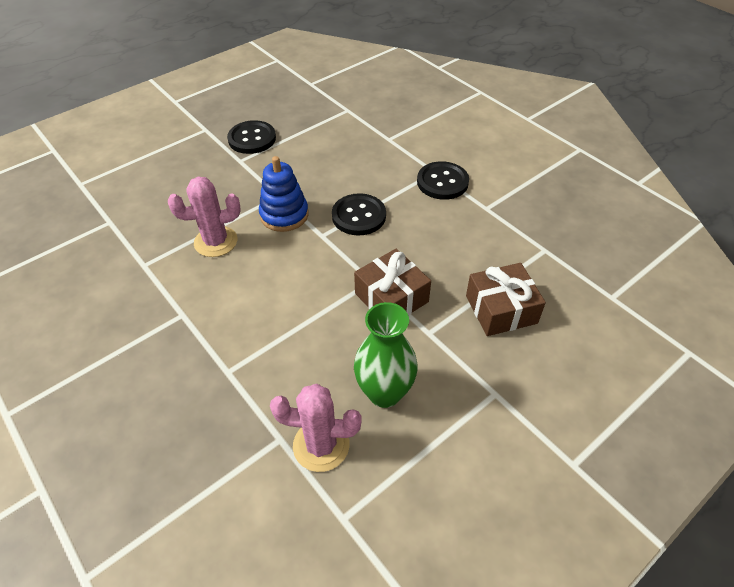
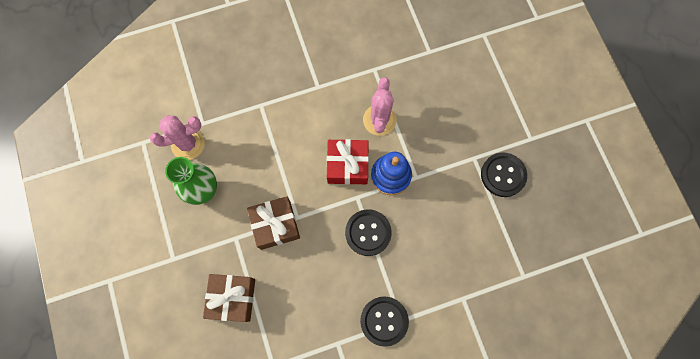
camera: 110 degrees right, 25 degrees up
(286, 254) = (347, 165): none -> red gift
(321, 445) = (188, 144): pink cactus -> pink cactus turned 45 degrees clockwise

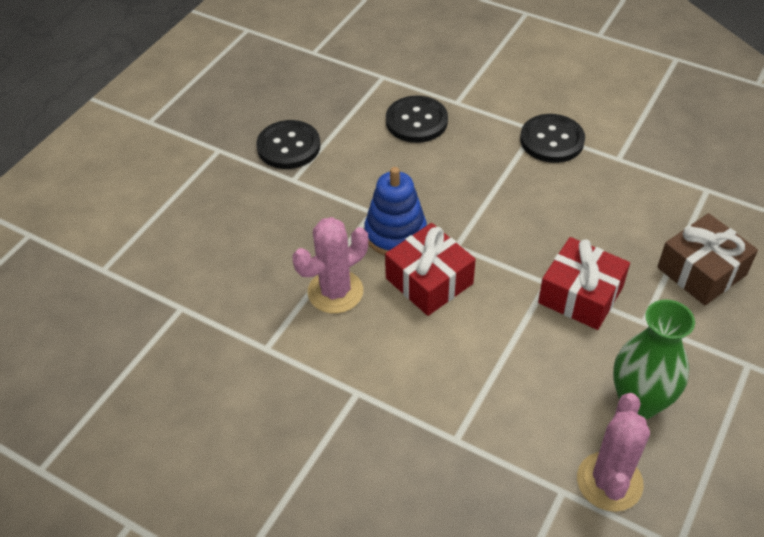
camera: 130 degrees left, 25 degrees down
(188, 144) = (609, 481): pink cactus -> pink cactus turned 75 degrees clockwise
(275, 225) = (580, 295): brown gift -> red gift
(368, 233) = (483, 209): black button -> black button (416, 121)

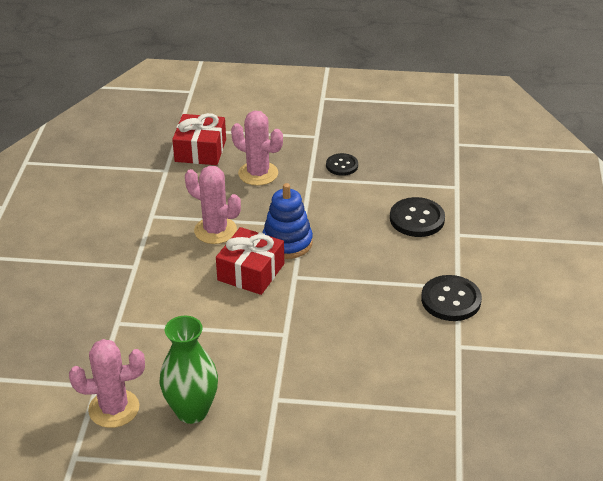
camera: 65 degrees right, 10 degrees down
(253, 221) = (258, 173): none -> pink cactus
(288, 146) = (342, 165): black button -> black button, size x0.62
(580, 295) = (282, 356): red gift -> red gift (200, 150)
(701, 271) = (352, 425): brown gift -> none

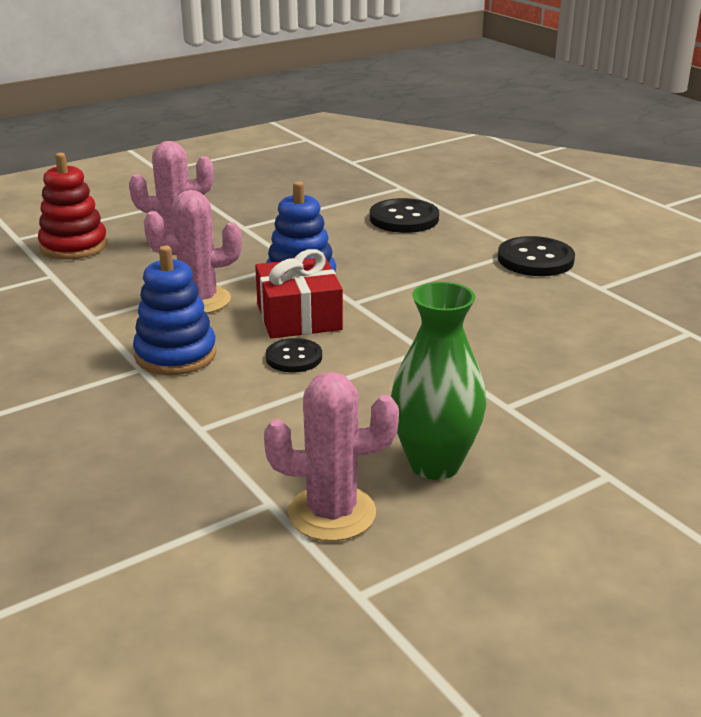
camera: 40 degrees left, 10 degrees down
(114, 409) = (332, 513): pink cactus -> pink cactus turned 45 degrees clockwise
(160, 266) = (175, 355): none -> blue stacking toy
(200, 150) = (74, 246): red gift -> red stacking toy
(342, 165) = (263, 208): black button -> black button (294, 357)

